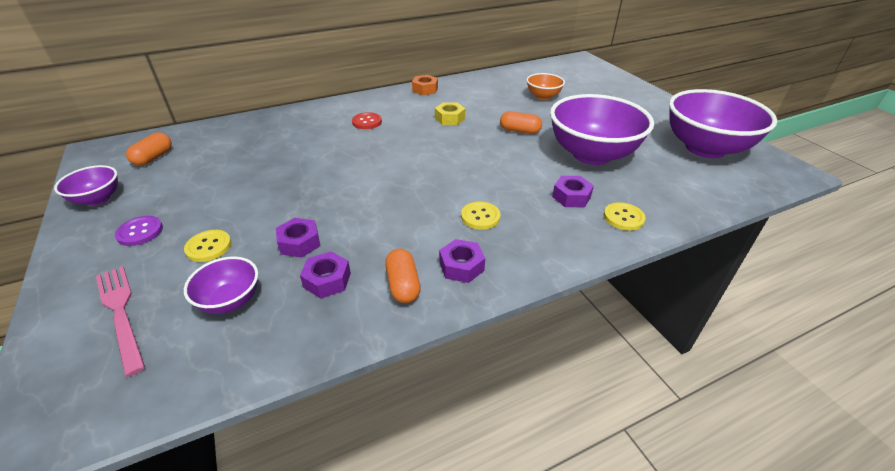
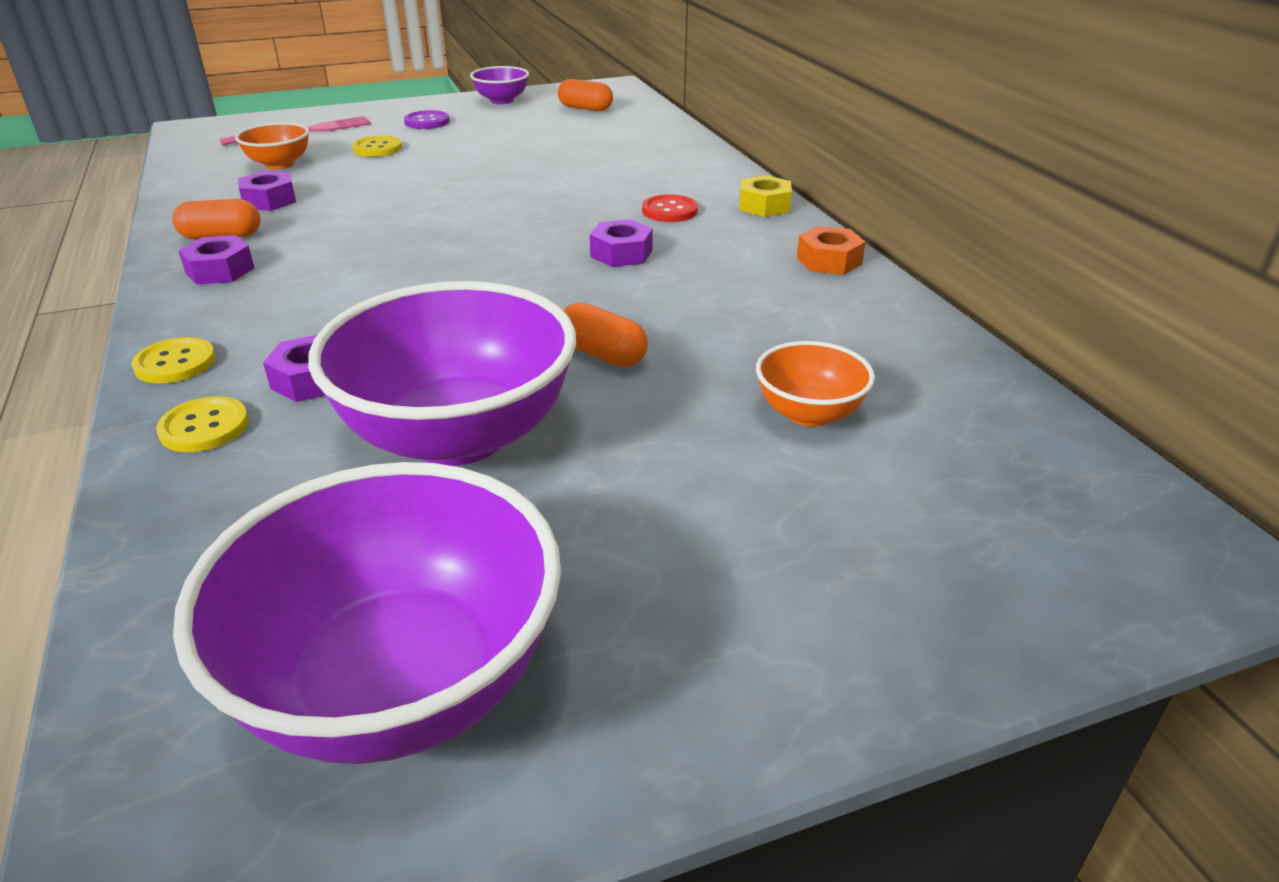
camera: 95 degrees right, 5 degrees down
(231, 301) = (279, 164): purple bowl -> orange bowl
(299, 243) = (350, 185): purple nut -> purple nut (621, 253)
(449, 118) = (676, 281): yellow nut -> yellow nut (764, 205)
(480, 217) = (318, 290): yellow button -> yellow button (175, 363)
(519, 131) = (602, 354): orange capsule -> orange capsule turned 75 degrees counterclockwise

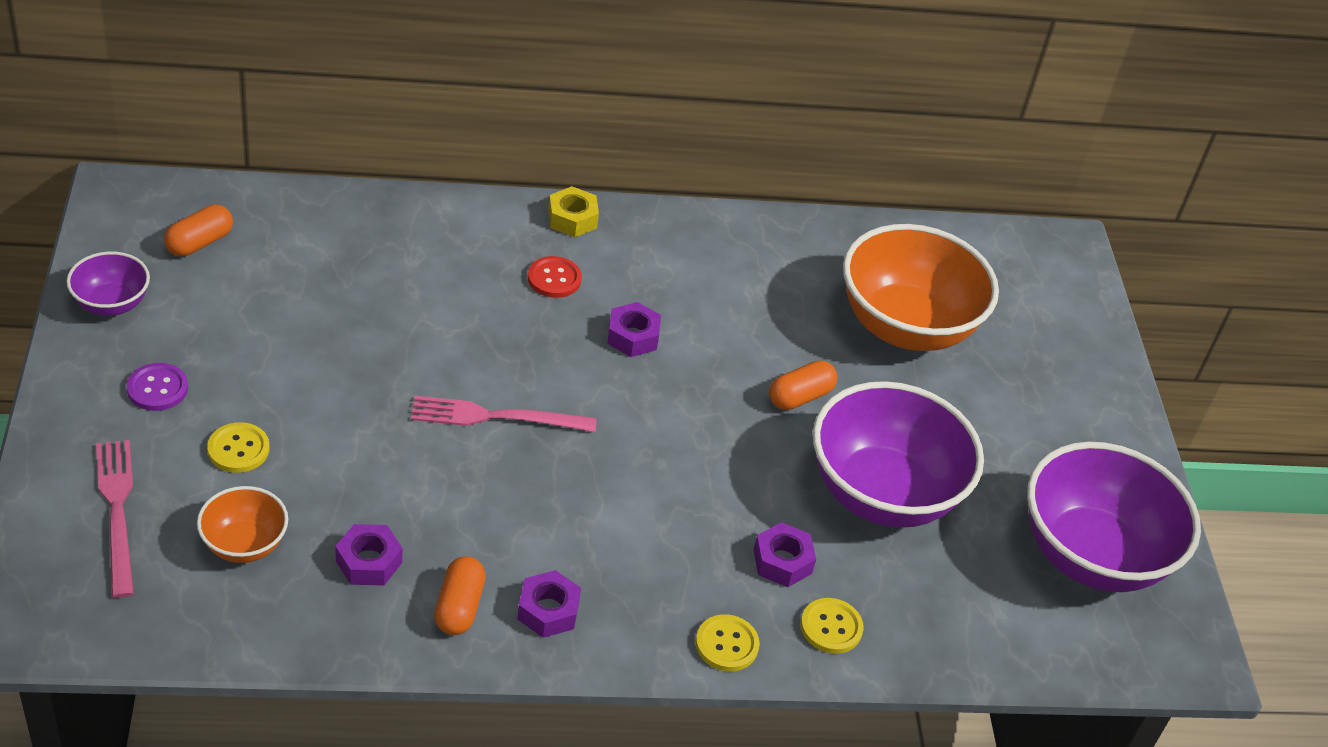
camera: 80 degrees left, 10 degrees up
(463, 216) = (496, 417): none -> pink fork
(809, 413) = (905, 326): orange bowl -> orange bowl, size x2.08
(829, 261) = (699, 228): orange nut -> none

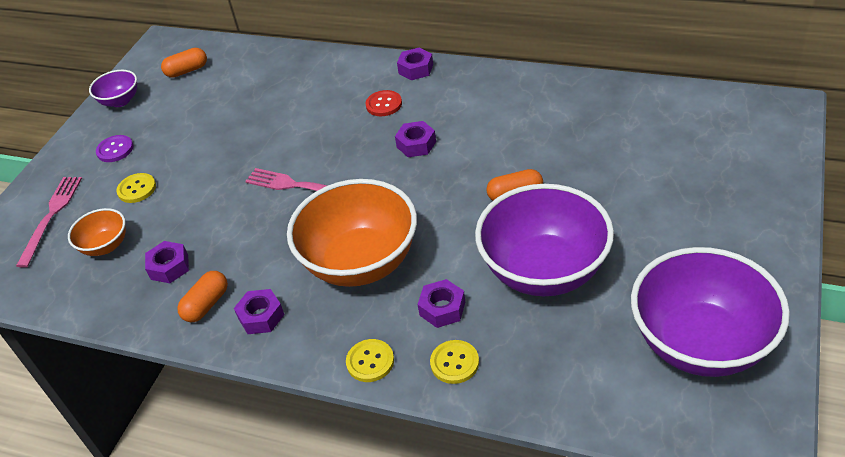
camera: 35 degrees right, 0 degrees up
(572, 219) = (416, 69): yellow nut -> purple nut
(905, 326) = (621, 154): orange bowl -> orange bowl (361, 262)

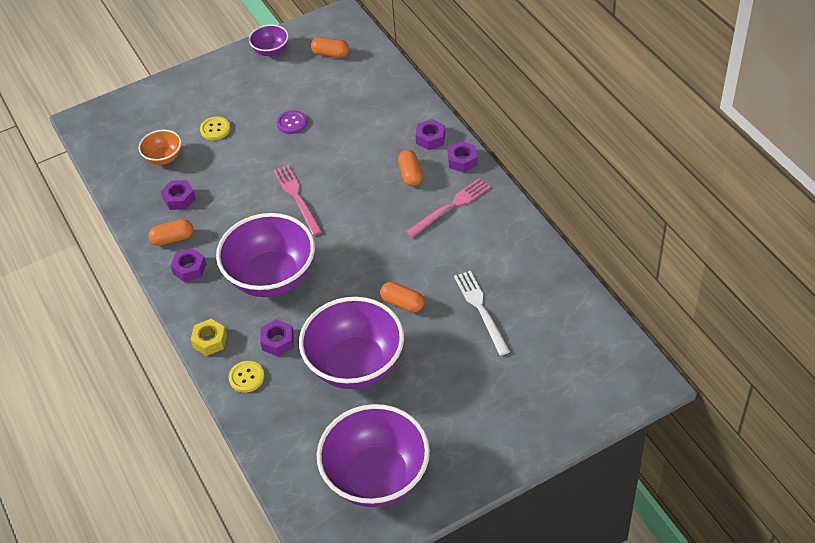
camera: 40 degrees right, 5 degrees up
(51, 216) = (157, 114): pink fork -> pink fork (450, 207)
(115, 150) = (232, 89): purple button -> purple button (292, 123)
(361, 262) = (271, 277): orange bowl -> purple bowl
(370, 361) = (210, 341): yellow button -> yellow nut
(384, 104) = (410, 174): red button -> orange capsule
(416, 144) = (393, 220): purple nut -> purple nut (430, 138)
(587, 152) = (481, 309): none -> white fork

